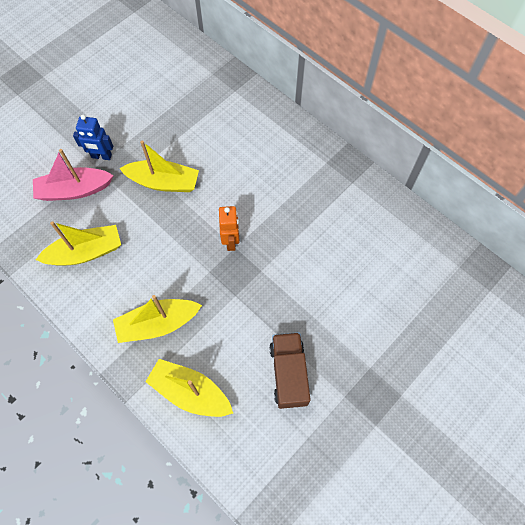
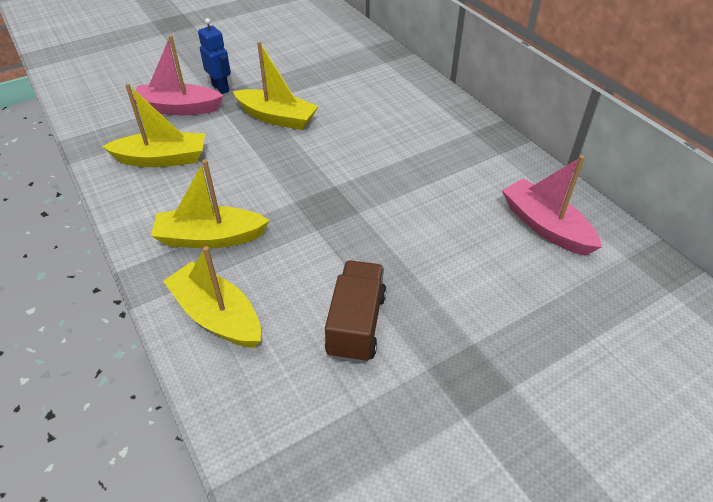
camera: 15 degrees right, 20 degrees down
(101, 156) = (221, 88): blue robot -> blue robot turned 150 degrees counterclockwise
(231, 241) = (332, 179): orange robot -> none
(399, 251) = (545, 226): none -> pink boat

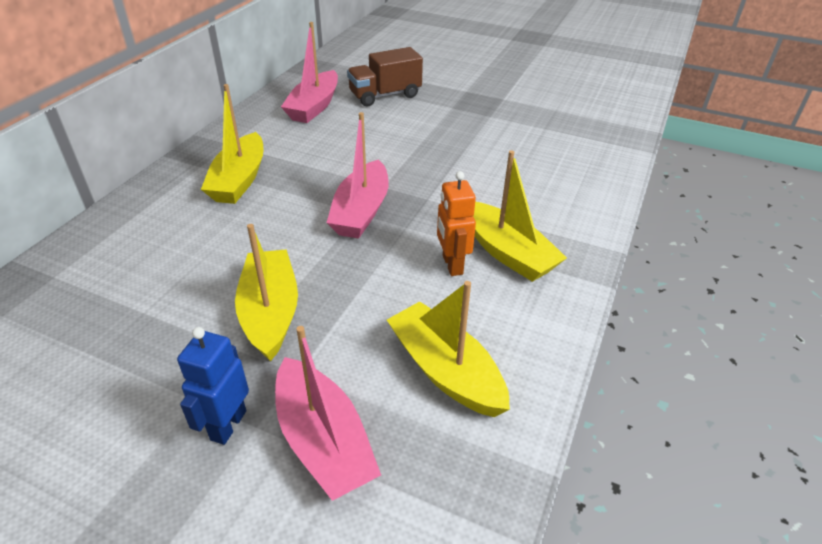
camera: 125 degrees left, 5 degrees down
(217, 315) = (567, 205): yellow boat -> yellow boat (239, 180)
(232, 203) = (452, 265): none -> orange robot
(336, 186) = (361, 211): none -> pink boat
(356, 324) = (493, 147): brown truck -> brown truck (385, 95)

